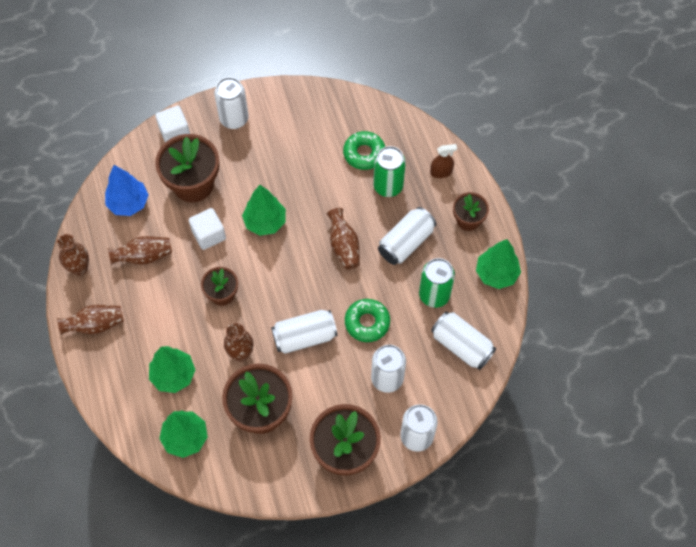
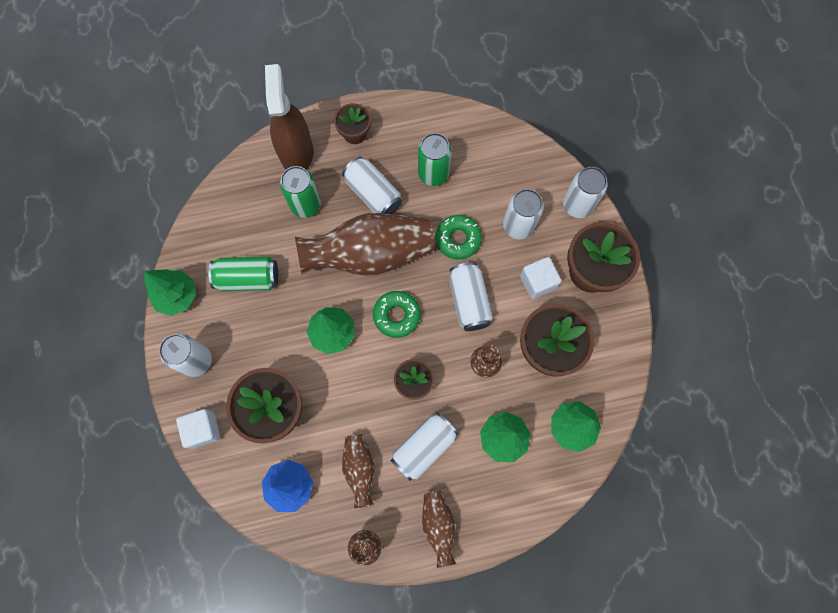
camera: 85 degrees left, 10 degrees up
(209, 235) = (341, 395): white cube -> white cube (537, 282)
(311, 148) = (248, 278): none -> green can
(344, 246) = (370, 254): brown vase -> brown vase, size x2.04
(364, 153) = (263, 224): green donut -> green donut (396, 315)
(441, 172) = (296, 152): brown spray bottle -> brown spray bottle, size x2.24
(461, 345) = (488, 155): white can -> white can (424, 447)
(496, 274) = (416, 115): green tree -> green tree (177, 296)

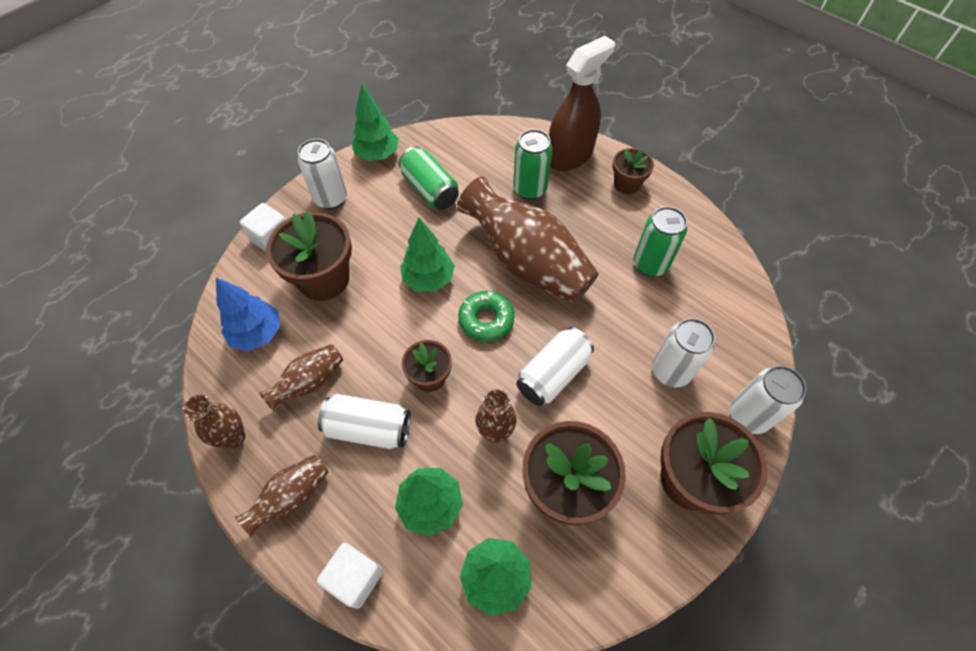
camera: 55 degrees right, 15 degrees down
(373, 194) = (585, 230): white can -> none
(458, 239) = (606, 325): green donut -> none
(537, 282) = (629, 429): white cube -> white cube (355, 578)

